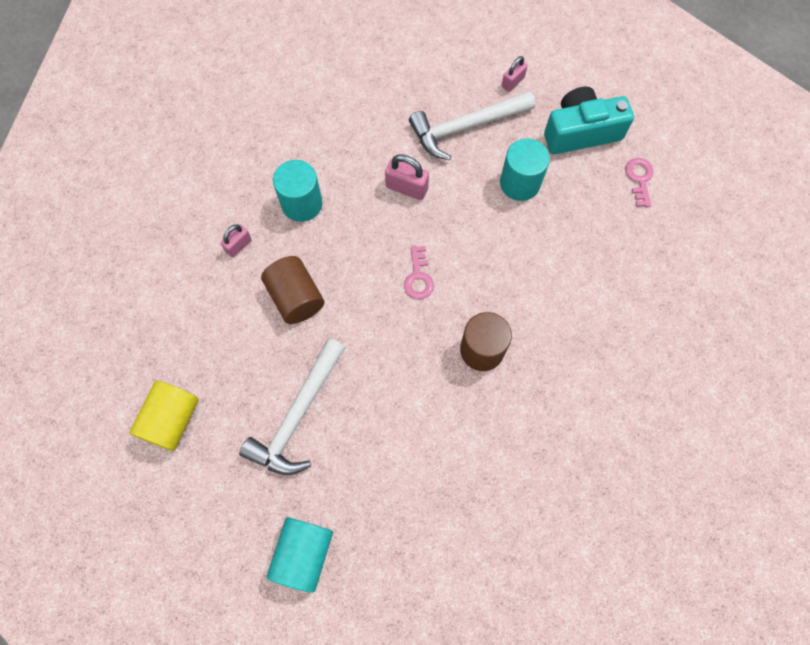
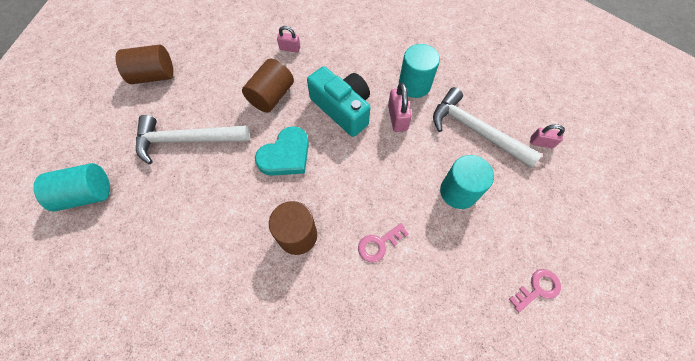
camera: 60 degrees right, 5 degrees down
(172, 420) = (154, 75): yellow cylinder -> brown cylinder
(302, 204) = (341, 65): turquoise cylinder -> turquoise cylinder (414, 85)
(383, 319) = (285, 155): none -> turquoise heart
(418, 277) = (331, 161): pink key -> pink key (379, 244)
(581, 132) = (541, 215): turquoise camera -> turquoise camera (342, 109)

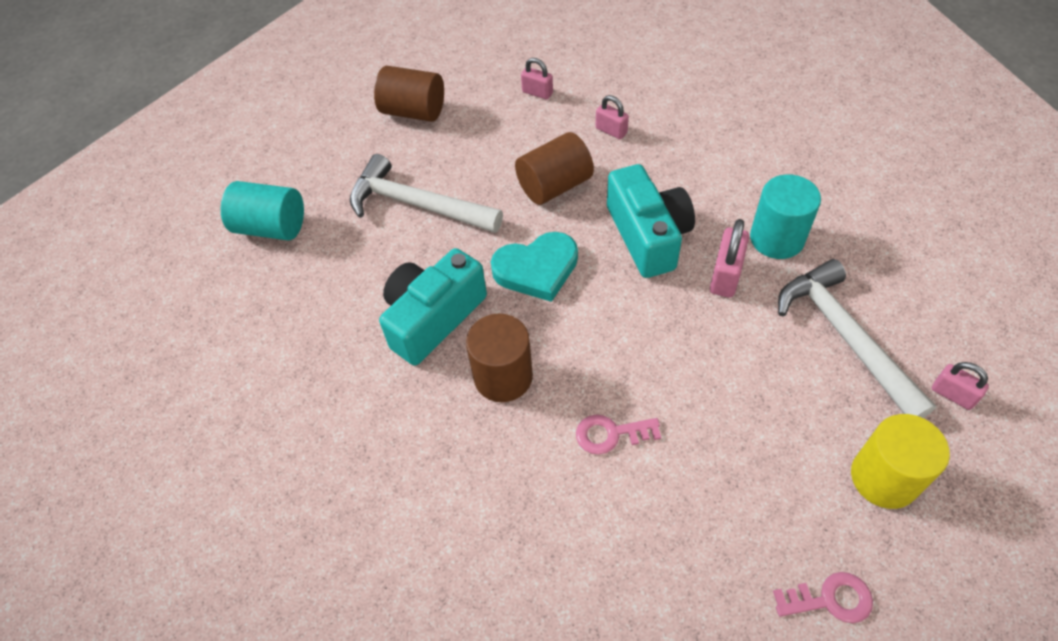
camera: 30 degrees right, 10 degrees down
(232, 37) = (537, 93): none -> pink padlock
(234, 214) = (433, 318): none -> turquoise camera
(458, 192) = (770, 412): turquoise cylinder -> none
(531, 205) = (884, 478): none -> yellow cylinder

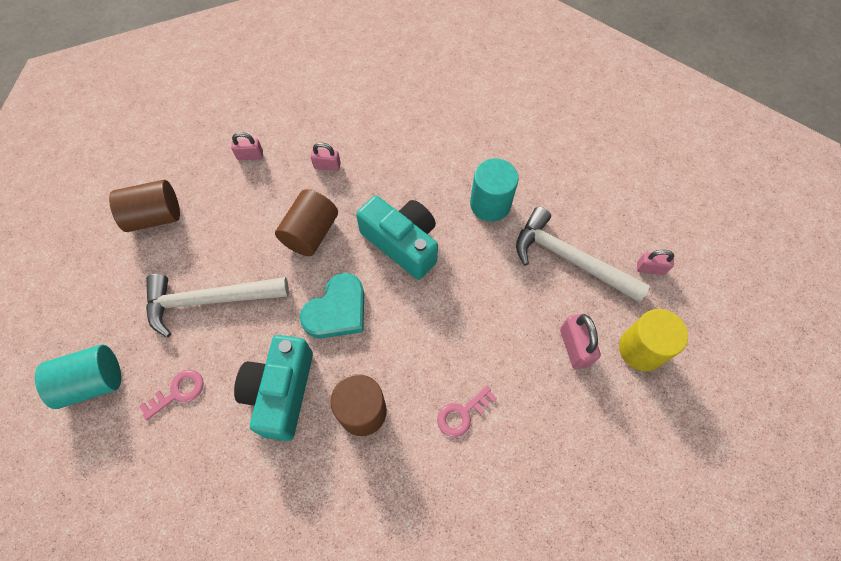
camera: 35 degrees left, 10 degrees up
(725, 276) = (472, 250): pink padlock -> pink padlock (574, 347)
(830, 599) = (652, 451): pink key -> pink key (178, 392)

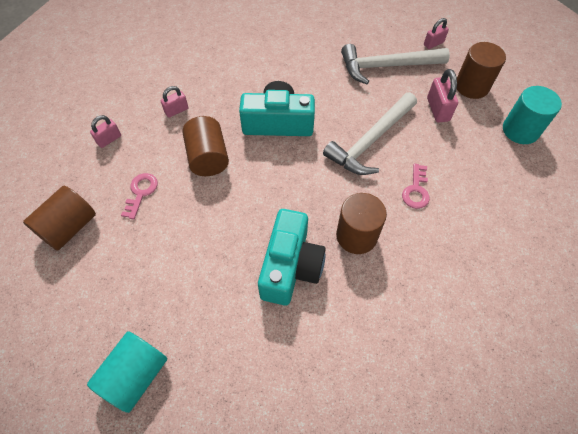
camera: 40 degrees left, 5 degrees down
(178, 392) = (215, 326): pink key -> pink key (141, 192)
(209, 300) = (175, 250): white hammer -> white hammer (370, 141)
(281, 392) = (290, 266): turquoise camera -> turquoise camera turned 135 degrees counterclockwise
(337, 310) = (276, 190): turquoise heart -> none
(490, 204) = (310, 66): turquoise cylinder -> turquoise cylinder (520, 130)
(574, 347) = (437, 109): pink padlock -> pink padlock turned 45 degrees clockwise
(641, 349) = (471, 86): yellow cylinder -> brown cylinder

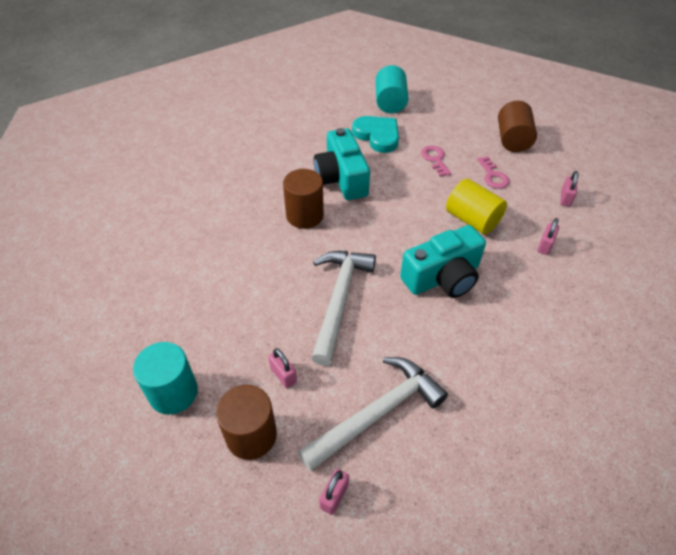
camera: 150 degrees right, 10 degrees down
(203, 315) = (377, 136): none -> turquoise heart
(208, 158) = (472, 220): brown cylinder -> yellow cylinder
(416, 190) = (270, 271): pink key -> pink key (435, 159)
(437, 109) = (283, 375): pink padlock -> pink padlock, size x0.66

